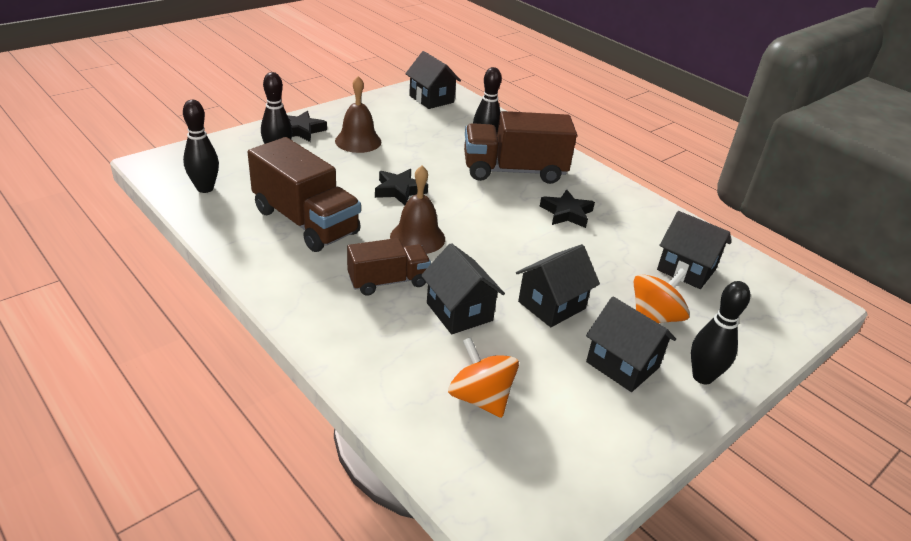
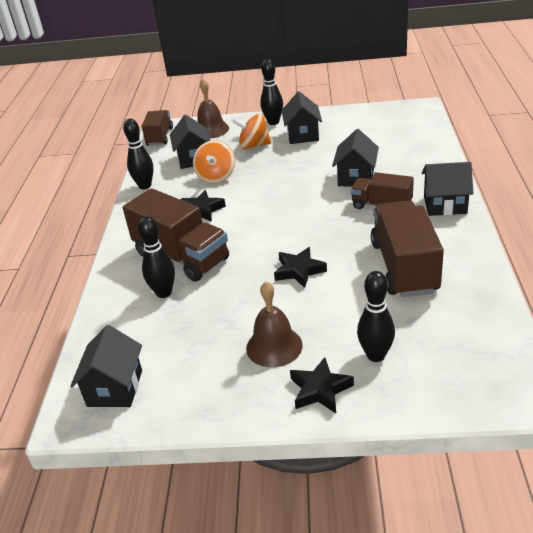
camera: 130 degrees left, 0 degrees up
(205, 188) = (477, 335): black bowling pin -> black bowling pin (145, 186)
(417, 237) = (330, 227): brown bell -> brown bell (211, 130)
(480, 398) = (389, 143): orange spinning top -> orange spinning top (216, 176)
(551, 305) = (299, 165): black house -> black house (445, 205)
(787, 287) = (160, 137): none -> brown truck

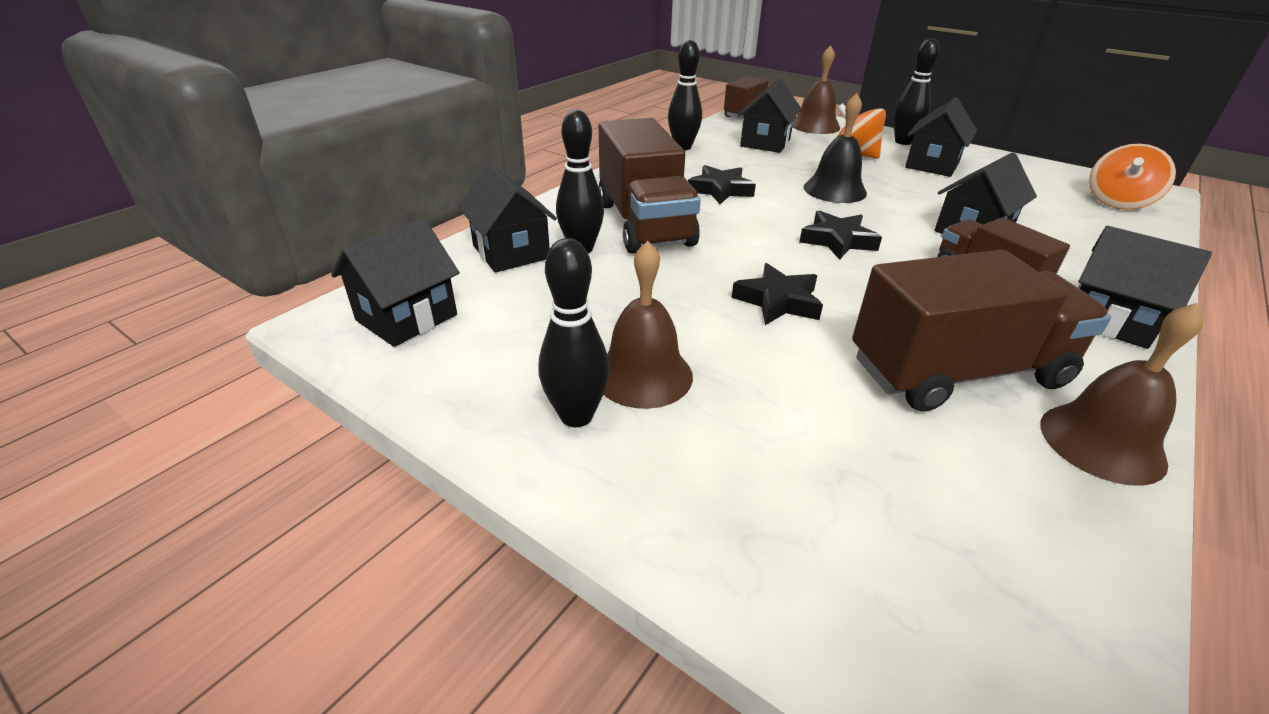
camera: 30 degrees right, 0 degrees up
(124, 317) = (511, 252): none -> black house
(216, 176) = (774, 166): orange spinning top -> orange spinning top (1117, 202)
(266, 179) = (834, 190): none -> black bell
(320, 390) = (644, 473): black star -> black star (837, 241)
(375, 355) = (786, 475): black bowling pin -> black bowling pin (576, 416)
(404, 267) = (957, 372): brown truck -> brown truck turned 45 degrees clockwise
(475, 271) = (1101, 442): none -> brown bell

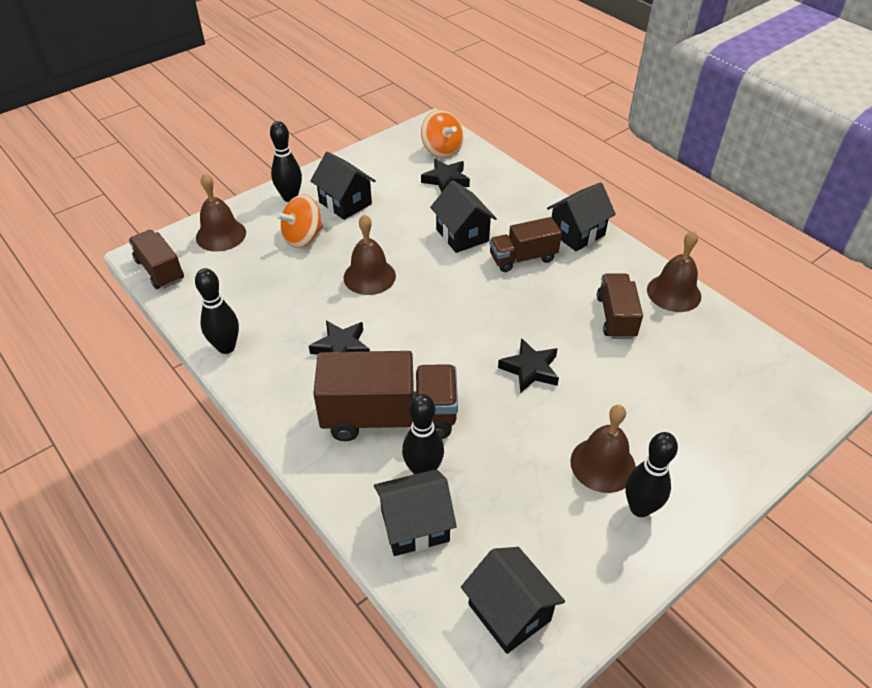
camera: 75 degrees left, 10 degrees up
(765, 143) = (246, 283): black house -> none
(834, 190) = (369, 276): black bell -> brown bell
(837, 241) = (455, 308): black star -> black star (446, 180)
(957, 372) = (616, 317): brown truck -> brown truck, size x0.59

